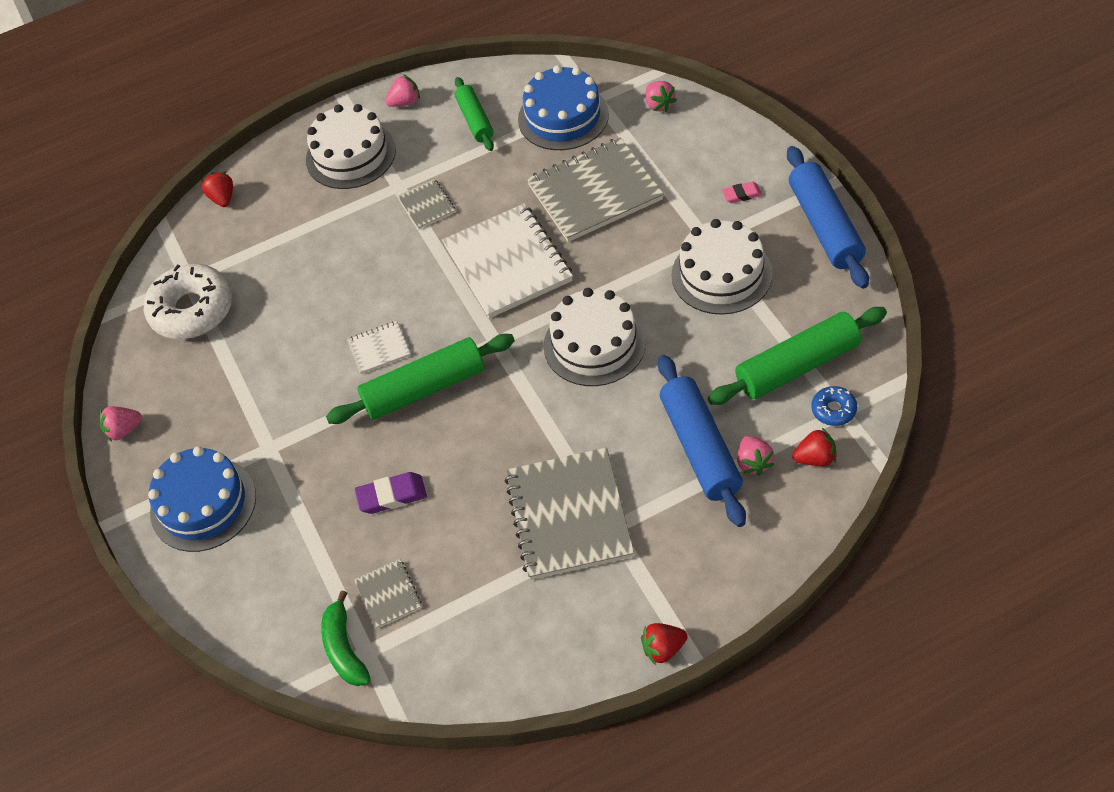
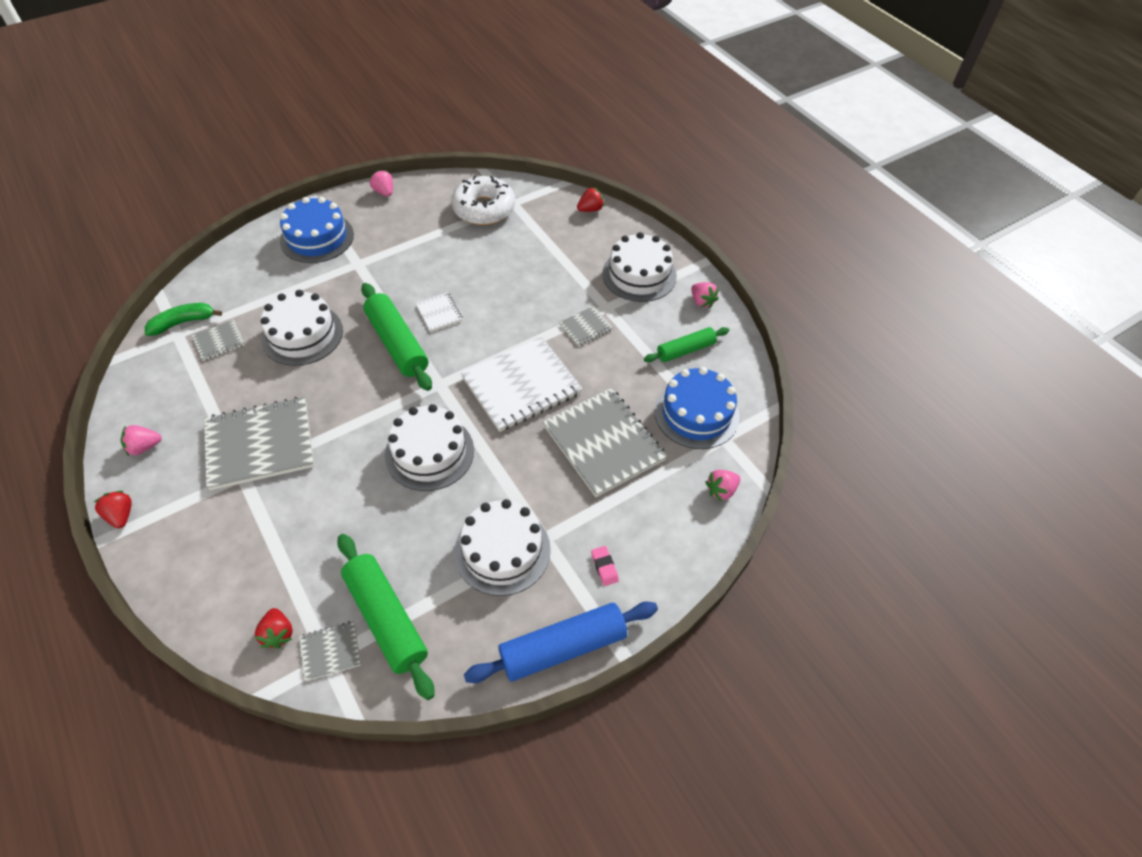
camera: 75 degrees right, 0 degrees up
(392, 496) = (302, 334): purple eraser -> white cake
(700, 447) = (308, 537): blue rolling pin -> none
(753, 463) = (284, 580): pink strawberry -> pink strawberry (144, 447)
(833, 410) = (330, 651): blue donut -> grey notebook

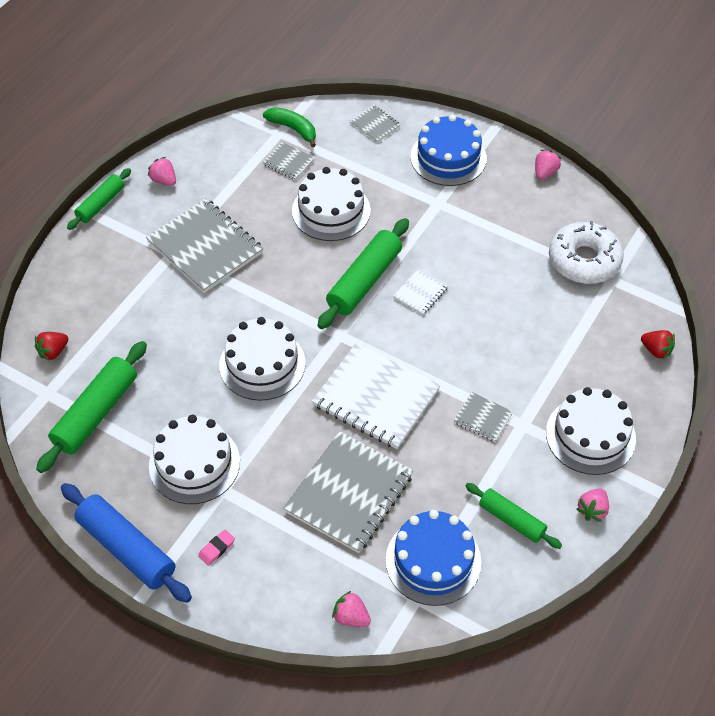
camera: 65 degrees right, 0 degrees up
(121, 515) = (101, 204): red strawberry -> green rolling pin
(330, 651) = (54, 391): grey notebook -> grey notebook (375, 125)

